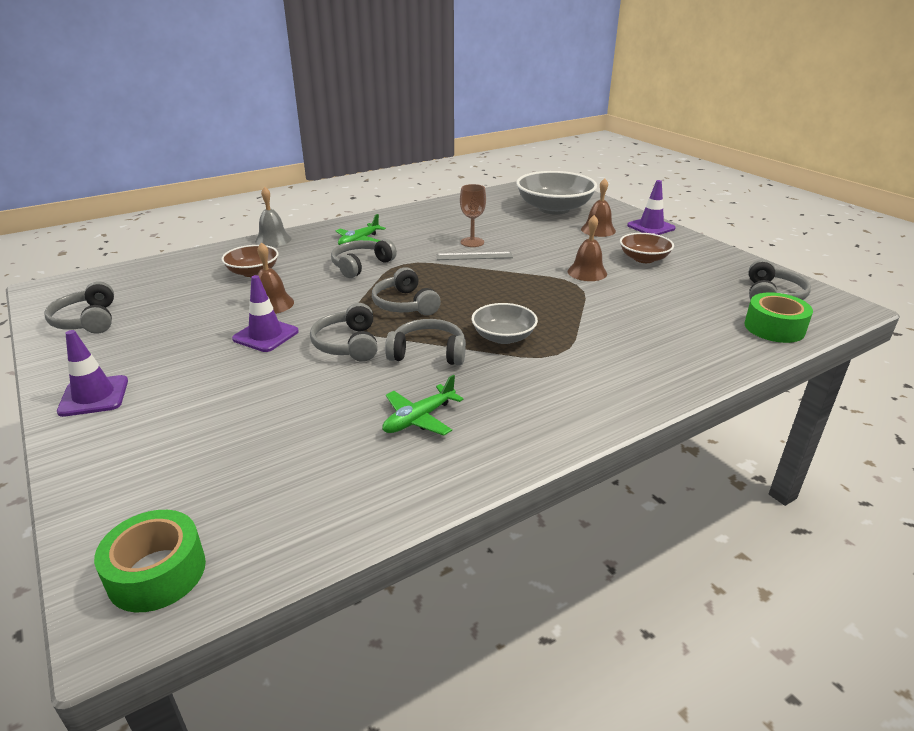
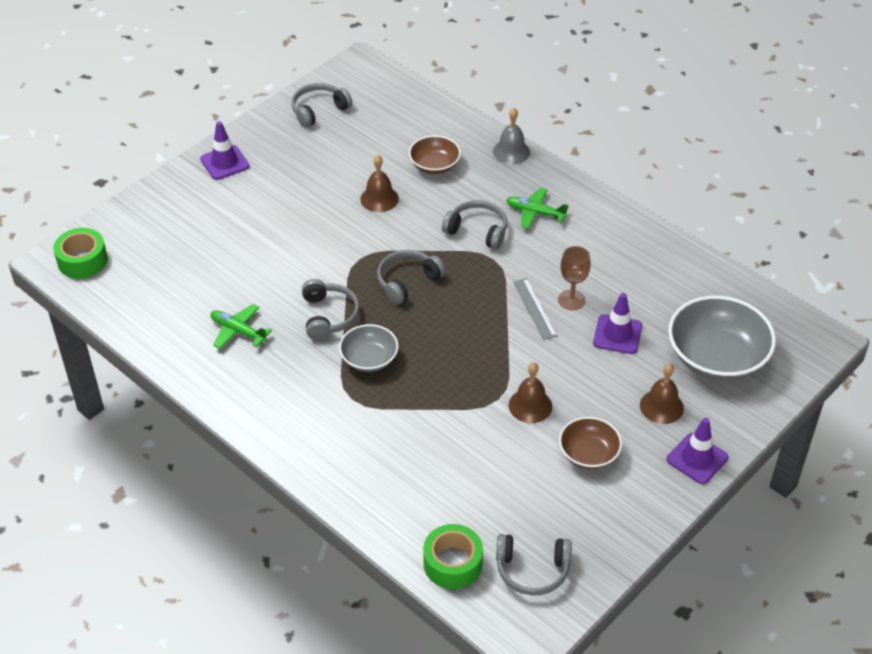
camera: 75 degrees right, 15 degrees up
(266, 335) = (327, 214): purple traffic cone -> purple traffic cone (617, 334)
(348, 344) = (328, 265): grey headphones -> none

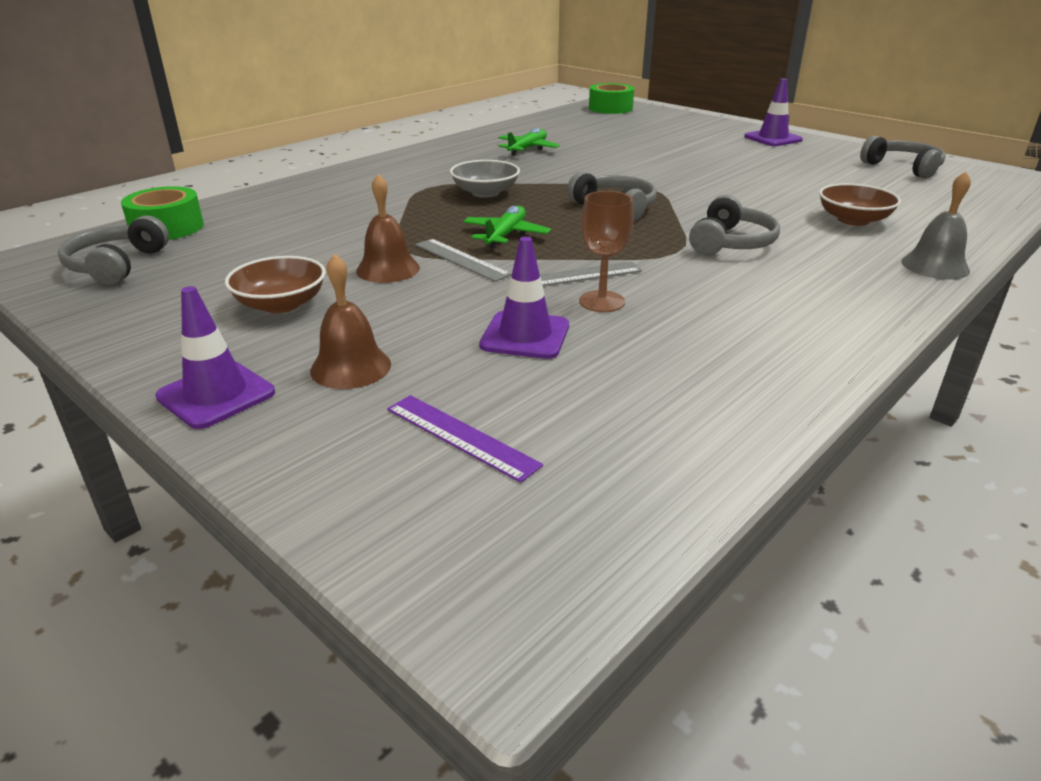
camera: 90 degrees right, 15 degrees down
(328, 316) = (551, 177): grey headphones -> none
(379, 198) = (761, 194): brown bell -> none
(512, 367) = (461, 259): none -> grey ruler
(535, 213) = (796, 280): green plane -> green plane (506, 235)
(716, 357) = (461, 436): grey bowl -> purple ruler

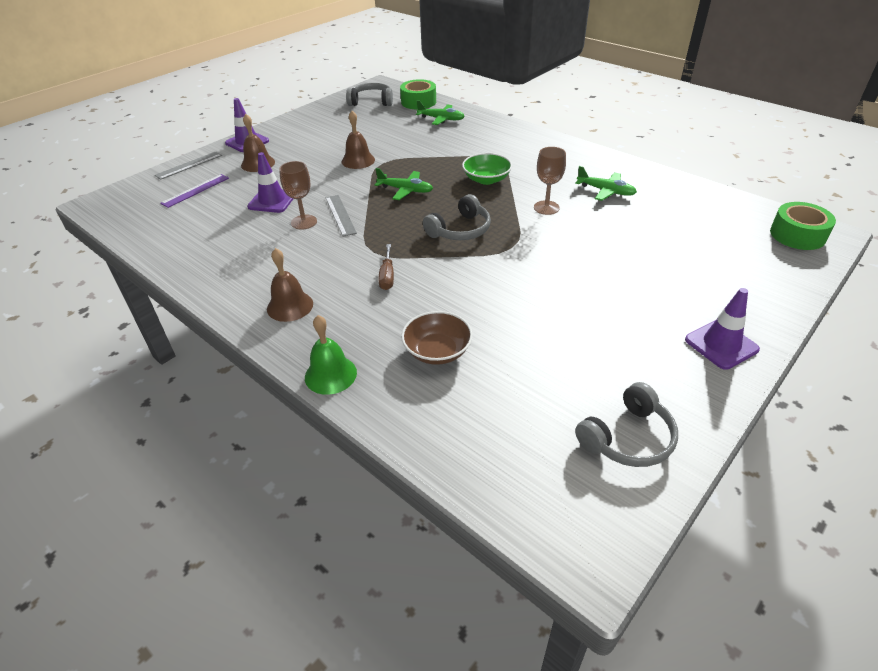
camera: 90 degrees right, 10 degrees up
(262, 213) = (441, 119): none -> green plane
(281, 304) = (322, 141): brown bowl -> none
(461, 259) = (368, 179): grey ruler -> grey ruler (189, 165)
(485, 193) = (486, 179): grey bowl -> green bowl
(562, 171) = (546, 208): none -> brown goblet
(730, 243) = (387, 276): grey headphones -> brown screwdriver
(828, 296) = (290, 306): none -> brown bell
(935, 266) = (330, 374): grey bell -> green bell

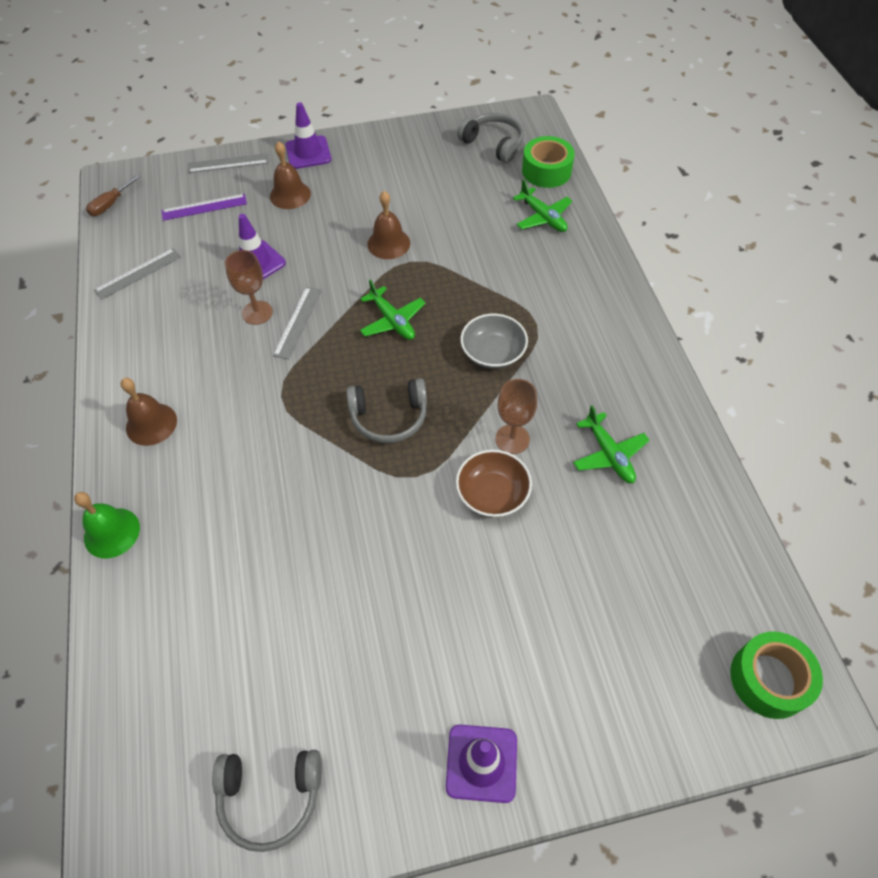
camera: 35 degrees right, 15 degrees up
(179, 239) = (138, 273): none -> grey ruler
(387, 276) = (262, 439): brown screwdriver -> brown screwdriver (111, 204)
(437, 351) = (216, 568): brown bowl -> brown bowl (492, 493)
(486, 179) = (493, 353): green bowl -> grey bowl

